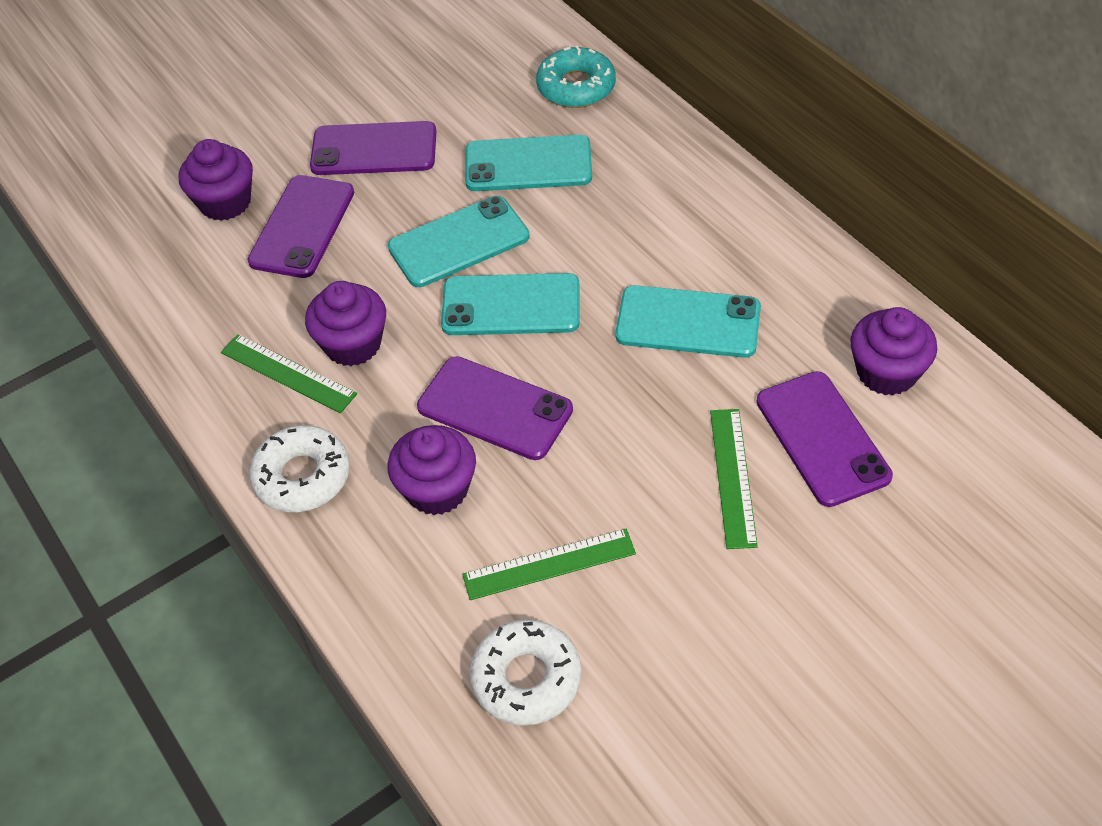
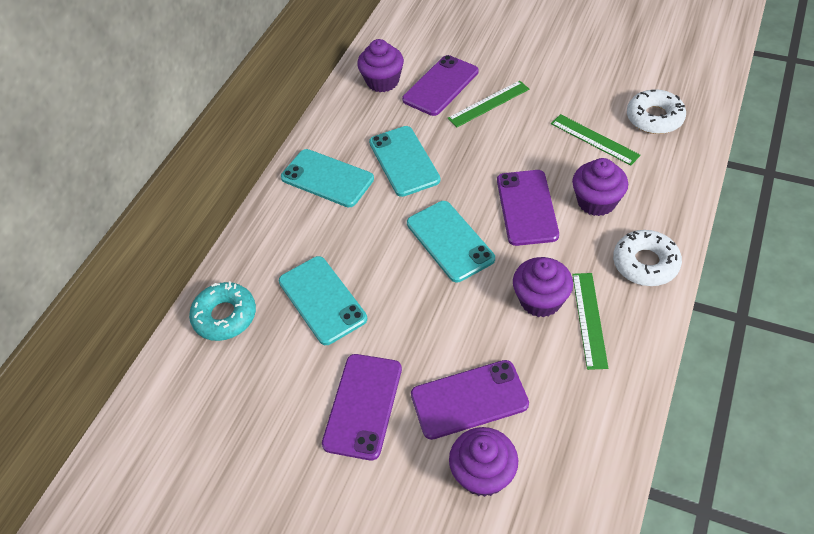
camera: 120 degrees left, 0 degrees up
(374, 149) = (363, 406): purple phone -> purple phone turned 45 degrees clockwise
(459, 242) = (418, 296): turquoise phone -> turquoise phone (327, 178)

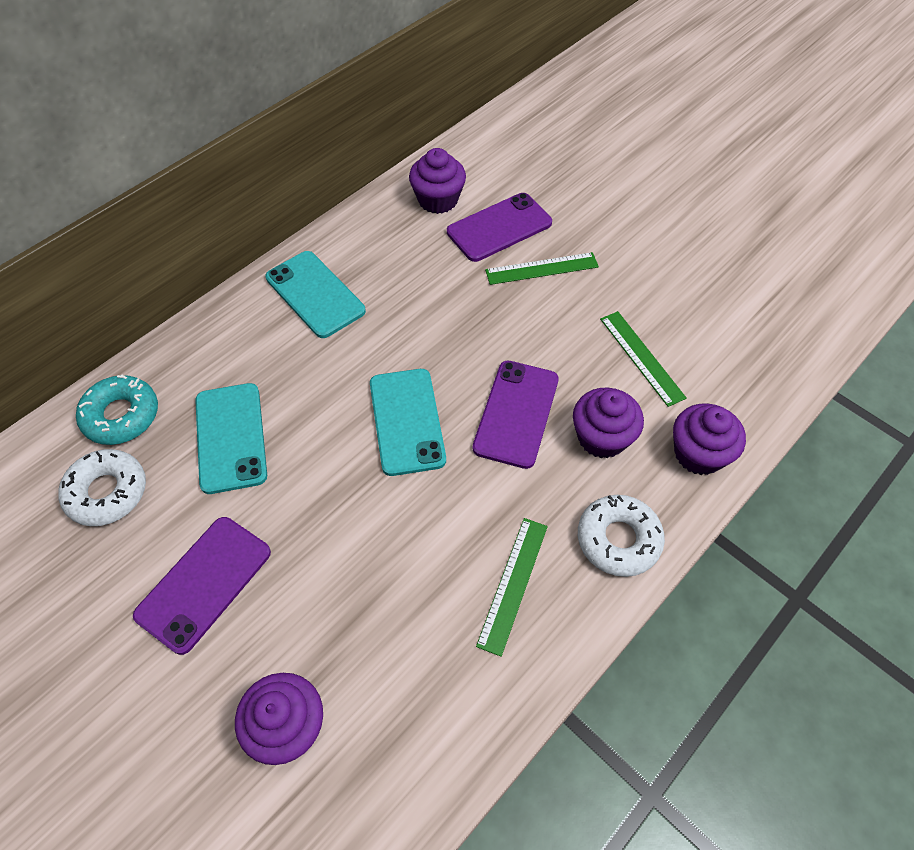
camera: 15 degrees right, 5 degrees up
(404, 161) = (409, 304): turquoise phone -> none
(469, 399) = (322, 626): purple phone -> none
(540, 300) = (469, 536): purple cupcake -> purple cupcake (698, 454)
(654, 118) = (729, 356): white donut -> white donut (107, 492)

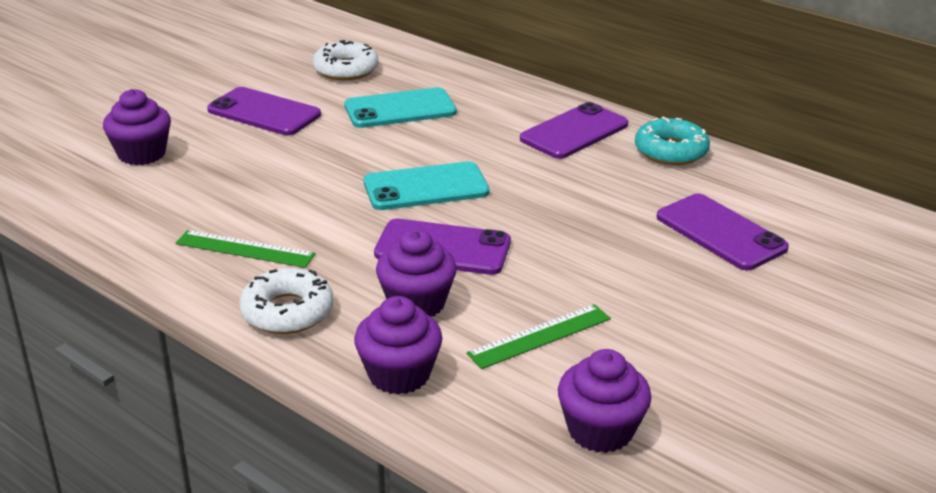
camera: 85 degrees right, 25 degrees down
(121, 415) = (418, 66): turquoise donut -> turquoise donut (670, 151)
(315, 294) = (574, 132): turquoise phone -> purple phone
(438, 200) = (746, 191): purple cupcake -> purple cupcake (600, 430)
(542, 269) = (663, 263): green ruler -> none

